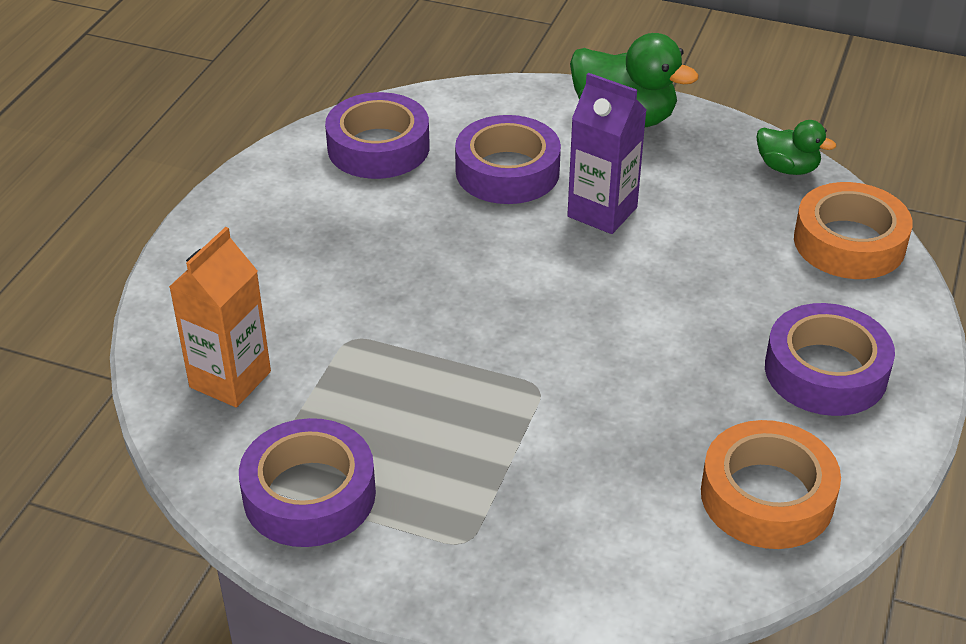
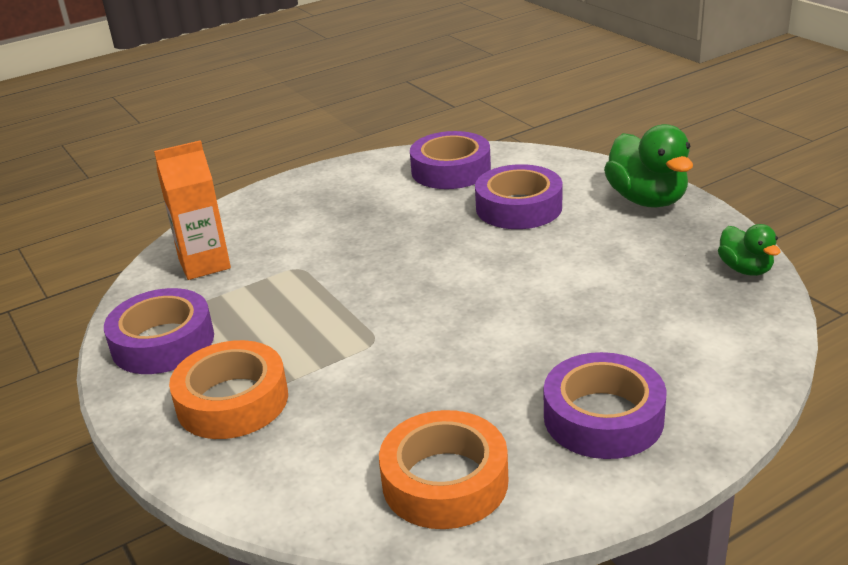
camera: 40 degrees right, 10 degrees down
(602, 212) = (556, 251): purple carton -> none
(849, 242) = (738, 337): orange tape -> orange tape (232, 401)

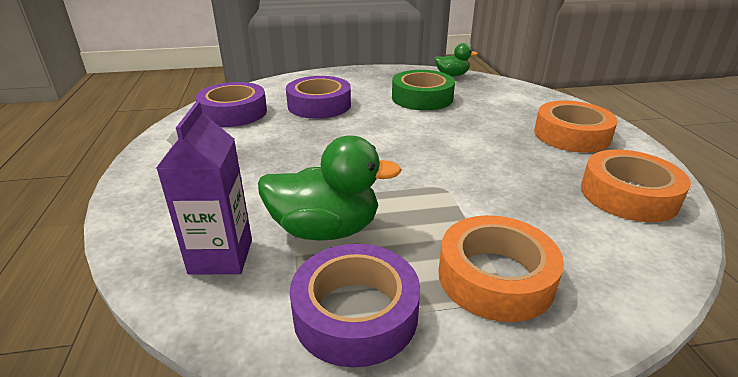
camera: 70 degrees left, 0 degrees up
(204, 264) = (221, 256): orange carton -> purple carton
(603, 417) = (571, 135): purple tape -> orange tape
(618, 267) = (422, 98): none -> green tape
(647, 200) = (357, 76): green duck -> green duck (325, 230)

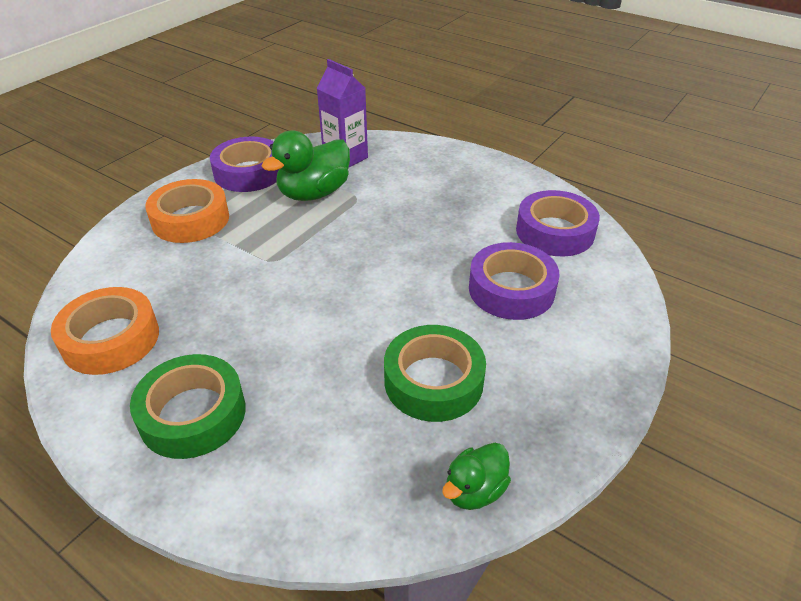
camera: 135 degrees right, 10 degrees up
(571, 135) = (193, 414): orange tape -> green tape

